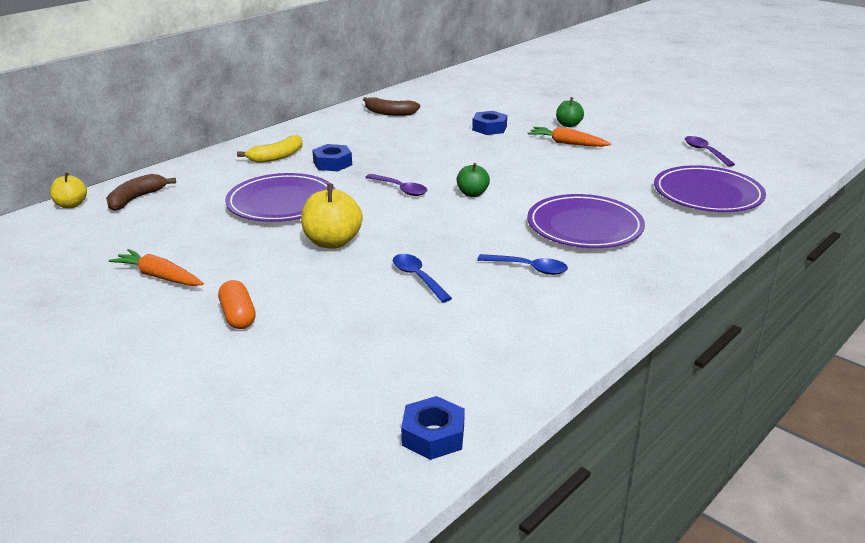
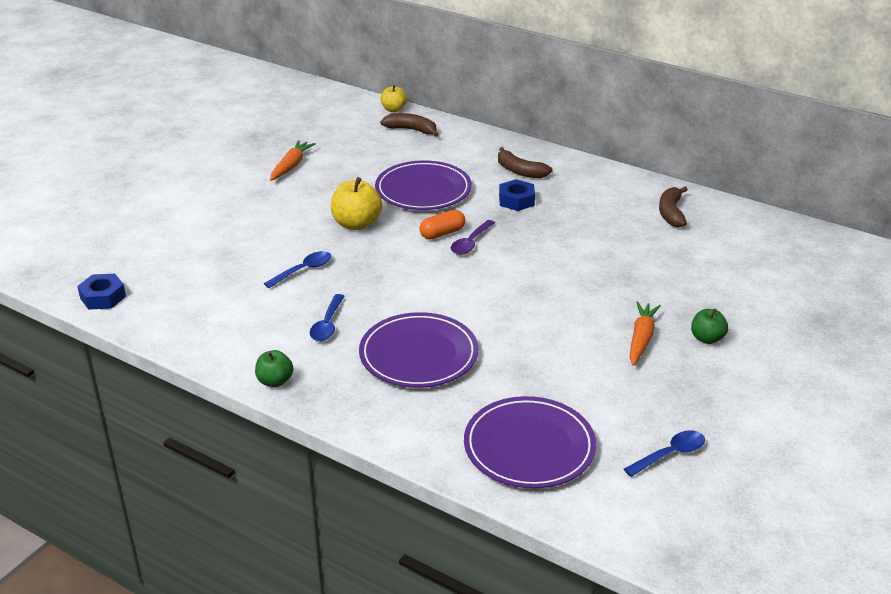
camera: 80 degrees right, 5 degrees up
(238, 316) = (241, 205): orange capsule -> orange capsule (442, 233)
(277, 157) = (520, 171): yellow banana -> brown banana
(472, 194) = (474, 283): green apple -> green apple (275, 381)
(489, 128) = (661, 281): blue nut -> none
(705, 152) = (670, 454): purple spoon -> blue spoon

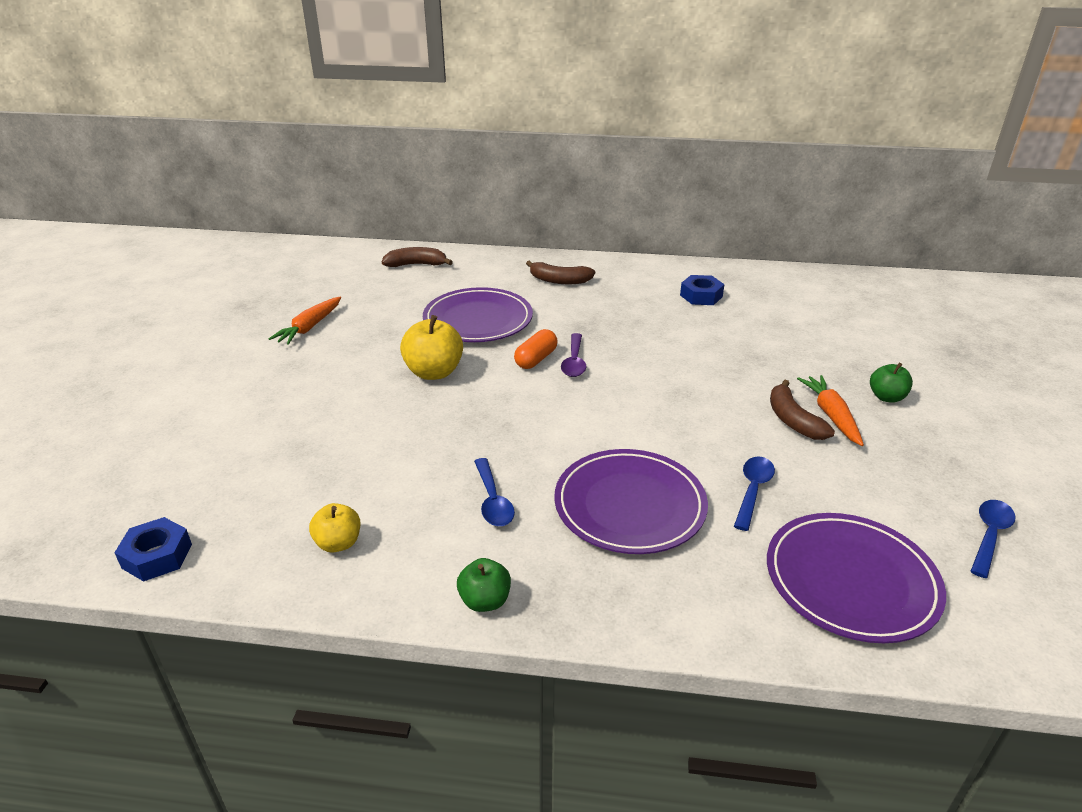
camera: 25 degrees left, 0 degrees up
(291, 166) = (309, 327): orange carrot -> orange carrot turned 150 degrees counterclockwise
(303, 270) = (412, 441): blue spoon -> blue spoon (753, 490)
(393, 109) = (382, 249): yellow apple -> yellow apple (338, 543)
(516, 200) = (581, 308): blue nut -> blue nut (701, 296)
(671, 213) = (732, 287): brown banana -> brown banana (793, 420)

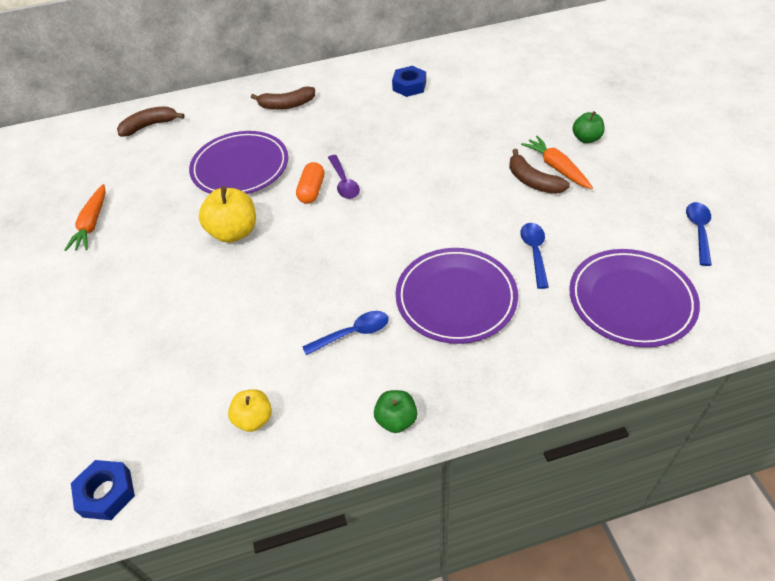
camera: 20 degrees left, 15 degrees up
(493, 500) = (353, 333): blue spoon -> blue spoon turned 75 degrees counterclockwise

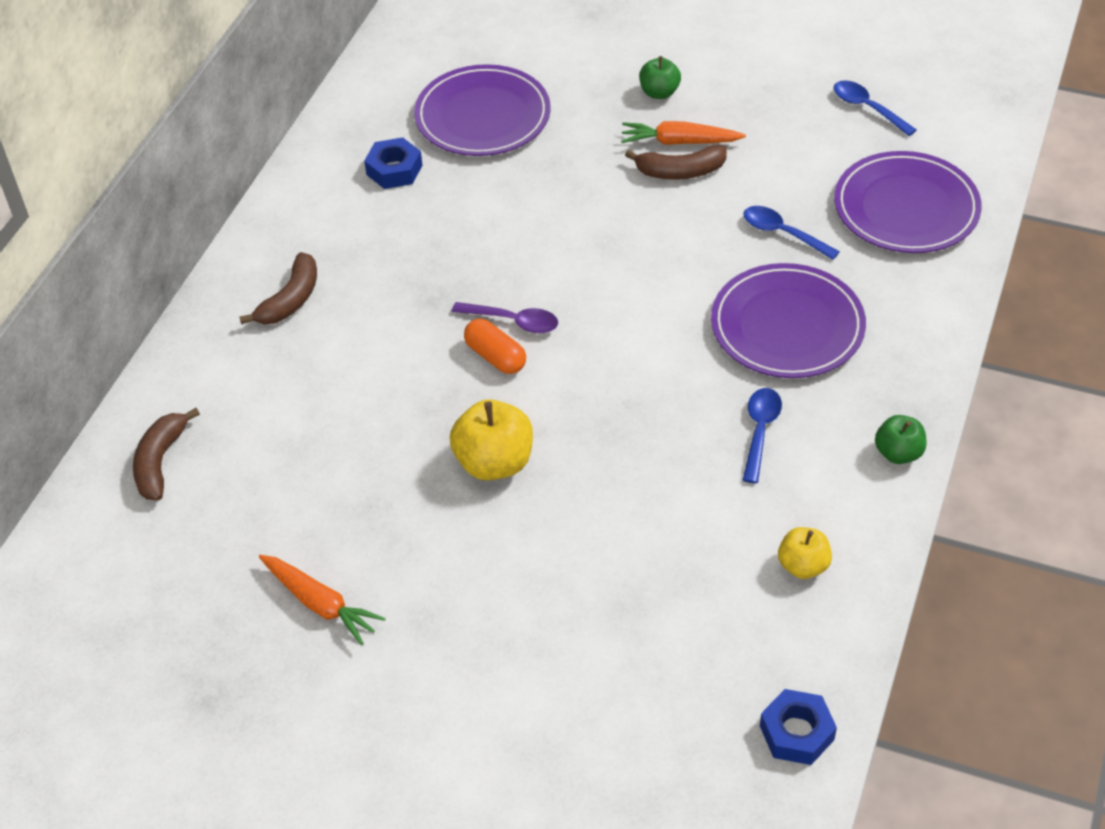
camera: 55 degrees left, 0 degrees up
(240, 167) = (372, 403): purple plate -> purple plate (483, 116)

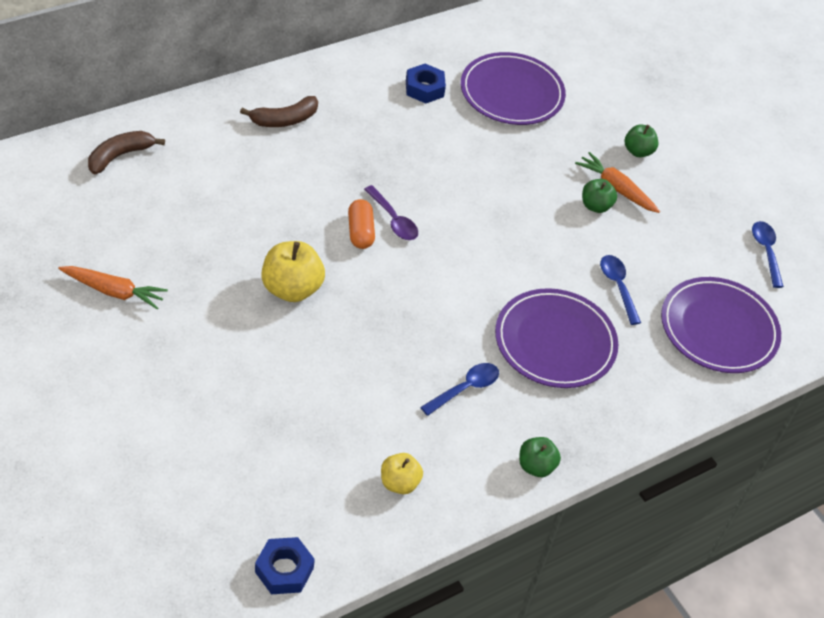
camera: 30 degrees right, 0 degrees up
(320, 603) = (114, 291): orange carrot -> orange carrot turned 60 degrees counterclockwise
(680, 171) = (595, 206): brown banana -> green apple

